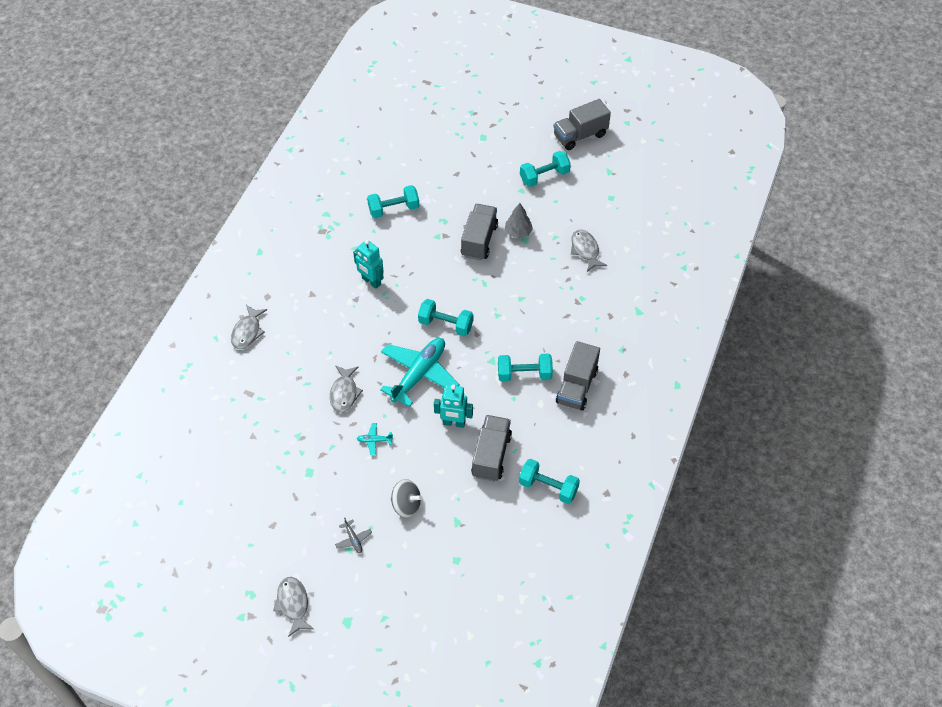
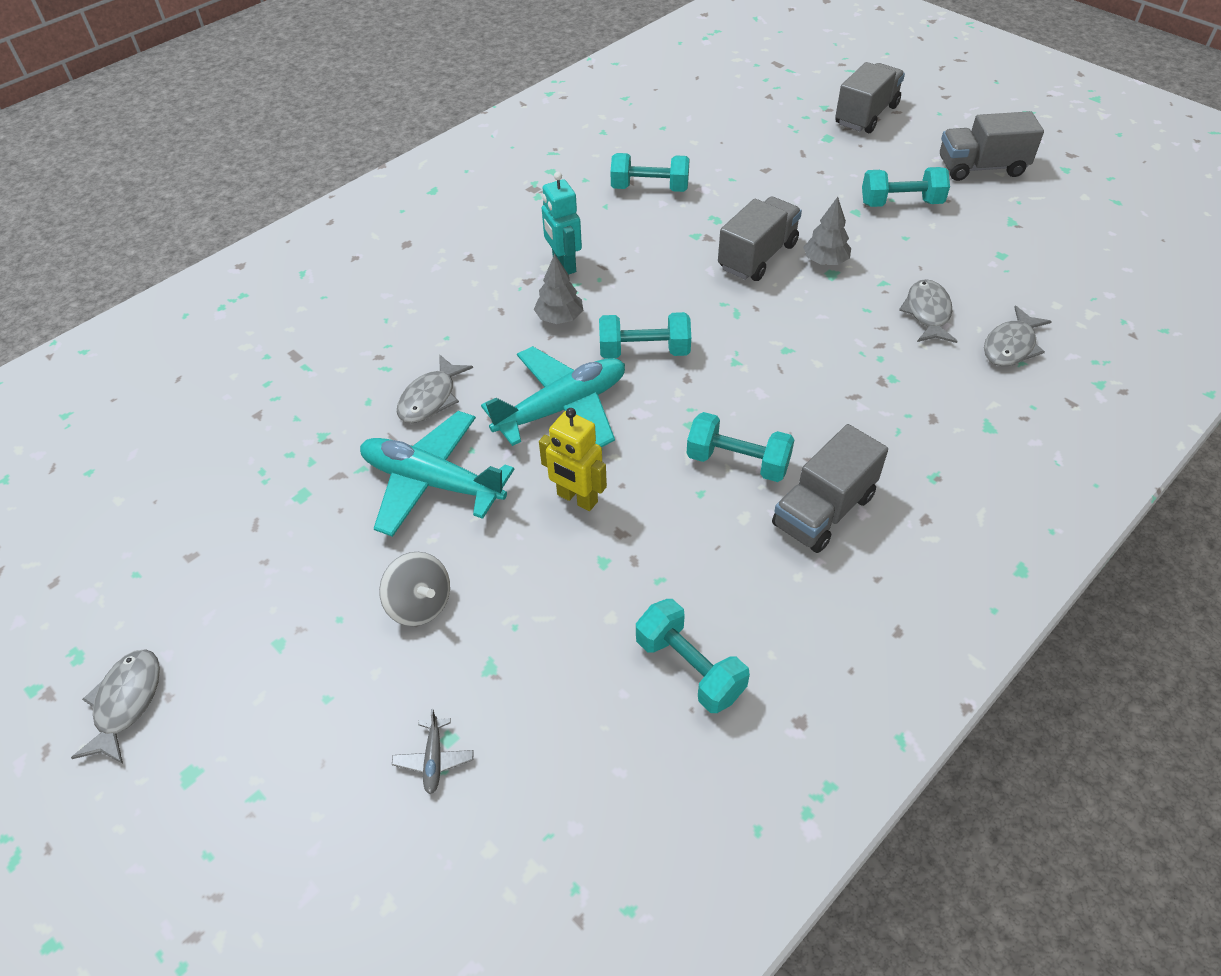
camera: 25 degrees right, 5 degrees down
(247, 332) = (349, 278): grey fish -> grey fish (1011, 346)
(353, 539) = (297, 628): grey plane -> grey plane (434, 759)
(374, 440) = (432, 482): turquoise plane -> turquoise plane, size x2.49
(388, 318) = (559, 318): none -> grey tree
(445, 324) = (644, 351): turquoise dumbbell -> turquoise dumbbell turned 45 degrees counterclockwise
(454, 423) = (577, 499): turquoise robot -> yellow robot
(491, 455) = (612, 573): grey truck -> grey truck (866, 115)

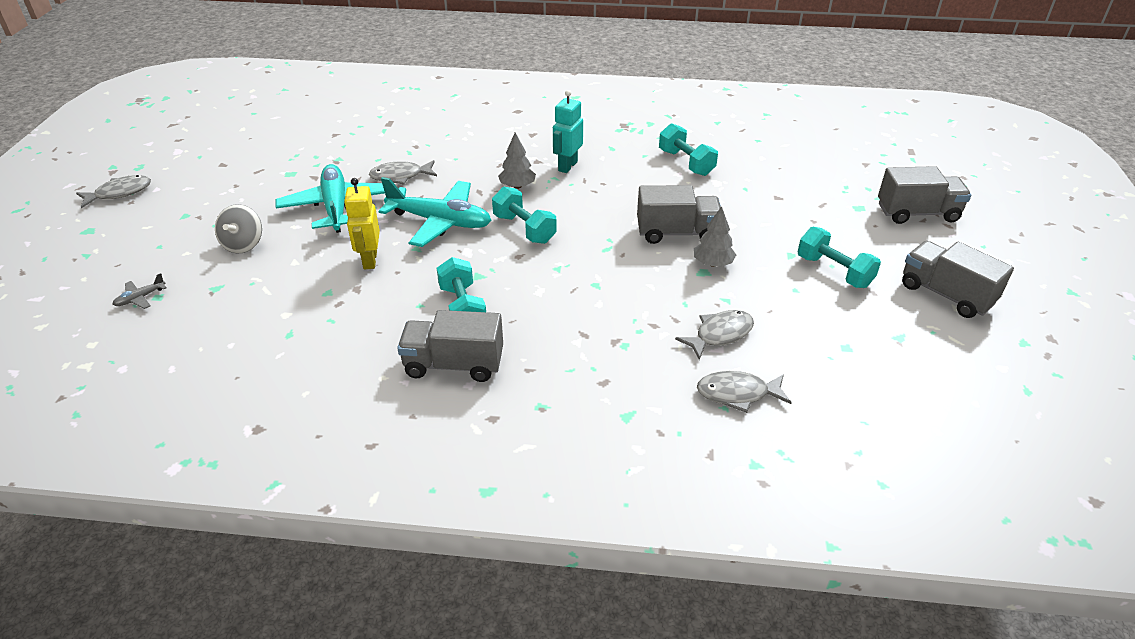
camera: 50 degrees right, 10 degrees down
(689, 668) = (268, 362): turquoise dumbbell -> none

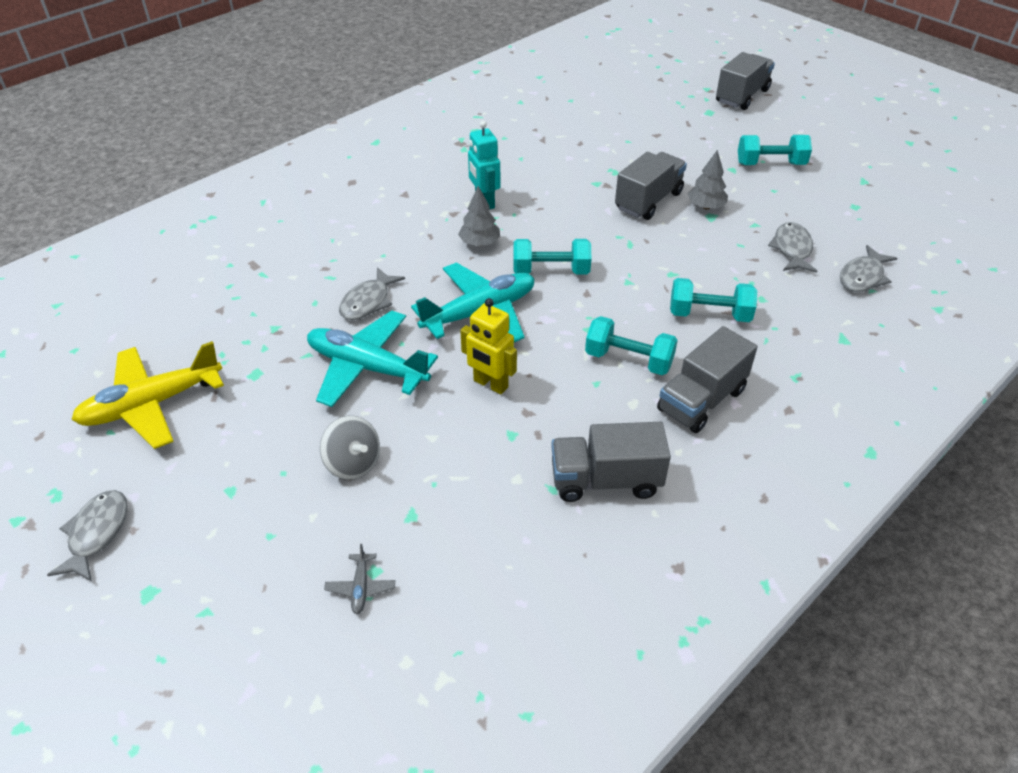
camera: 50 degrees left, 5 degrees up
(232, 156) = (152, 404): none -> yellow plane
(686, 163) = (558, 146): turquoise dumbbell -> turquoise dumbbell (709, 314)
(945, 294) = (838, 139): grey truck -> grey truck (605, 480)

